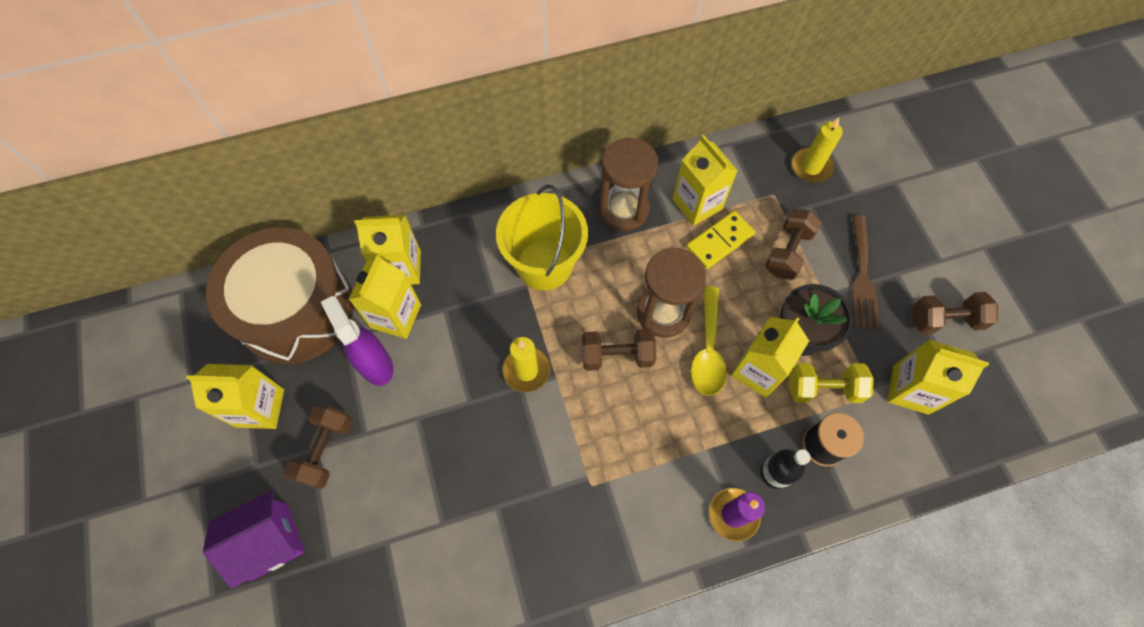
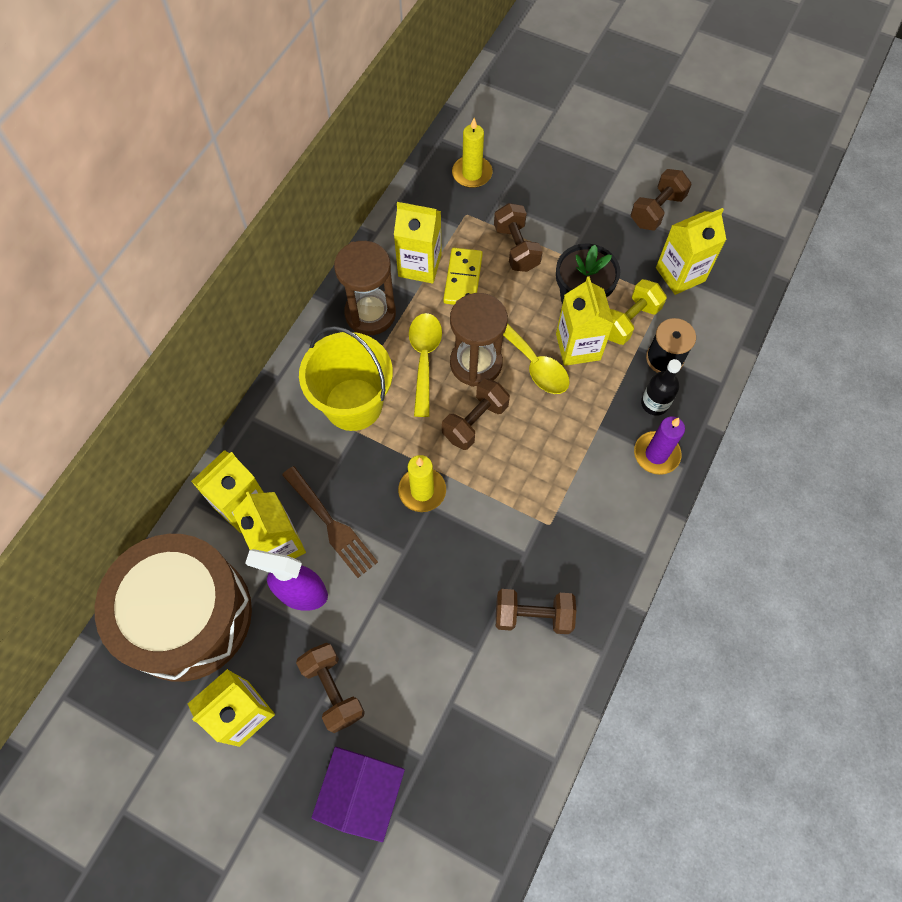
camera: 45 degrees left, 0 degrees up
(507, 540) = (533, 615): none -> brown dumbbell
(628, 276) = (424, 359): none -> yellow spoon
(862, 277) = (580, 224): brown fork -> brown fork (331, 525)

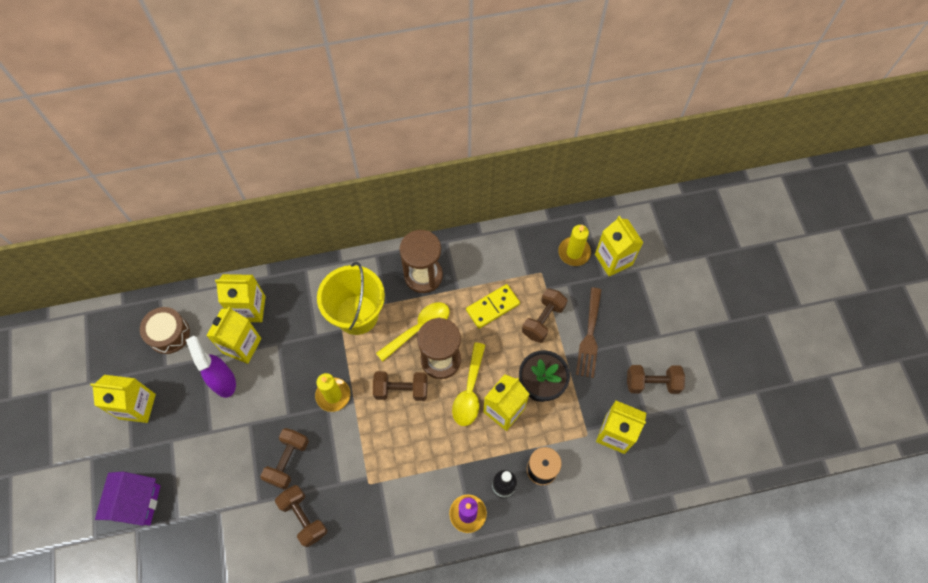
camera: 50 degrees right, 0 degrees up
(187, 615) = (169, 334): brown drum -> brown drum, size x0.48
(331, 525) = (274, 364): brown fork -> brown fork (589, 337)
(333, 690) = (181, 441): brown dumbbell -> brown dumbbell (287, 461)
(363, 793) = (137, 503): purple house -> purple house turned 60 degrees counterclockwise
(420, 265) = (480, 276): yellow carton -> yellow carton (613, 259)
(629, 321) = (550, 428): yellow dumbbell -> none

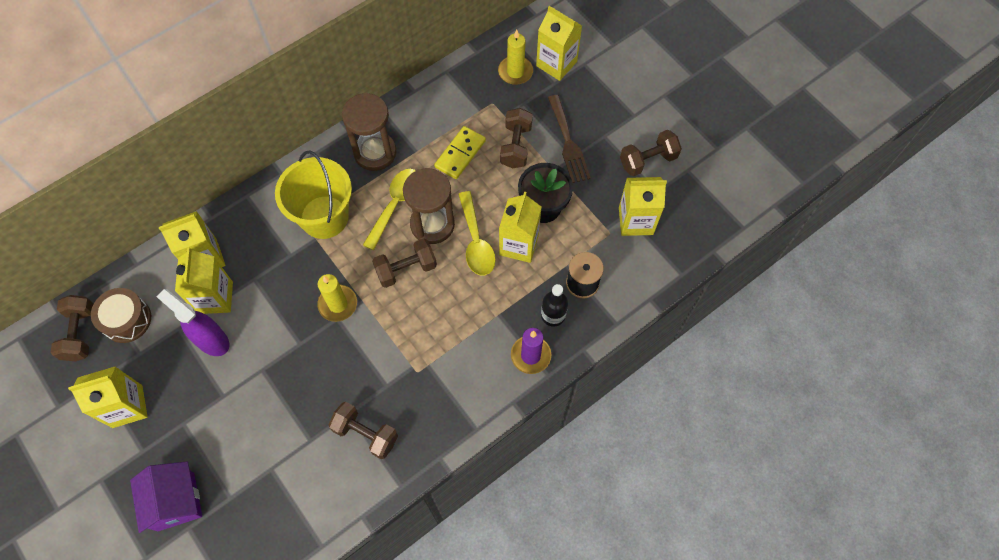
camera: 25 degrees left, 0 degrees up
(287, 461) = (321, 388): brown dumbbell -> brown dumbbell (80, 333)

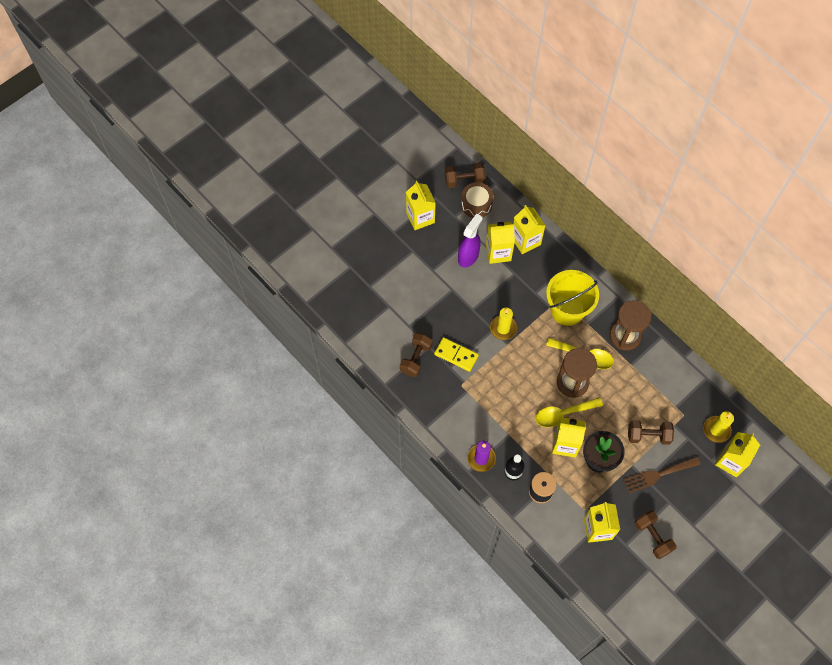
camera: 85 degrees right, 0 degrees up
(176, 501) = (365, 257): purple house -> none
(406, 269) = (535, 369): brown dumbbell -> none
(460, 154) = (634, 396): yellow domino -> yellow domino (456, 355)

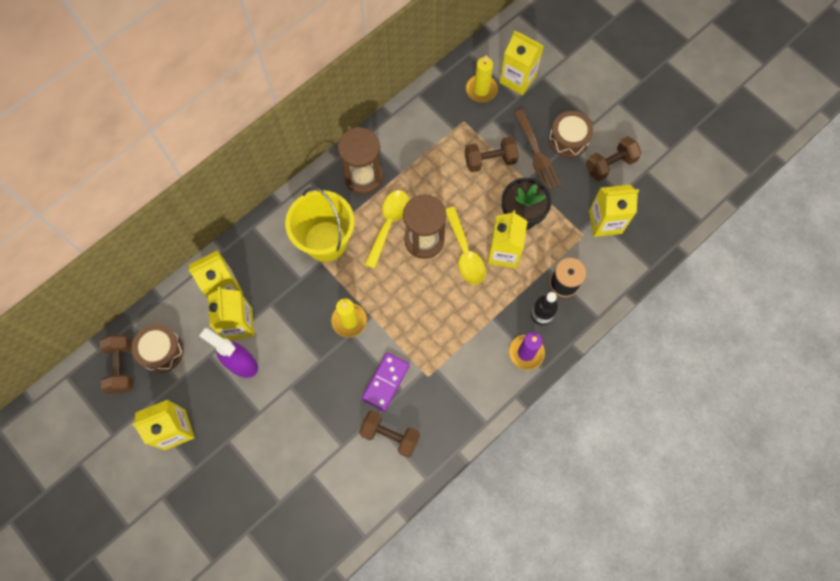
camera: 90 degrees left, 5 degrees up
(456, 355) = (386, 382): yellow domino -> purple domino
(648, 435) = (490, 160): brown dumbbell -> brown dumbbell turned 75 degrees clockwise
(674, 502) = (568, 139): none -> brown drum

